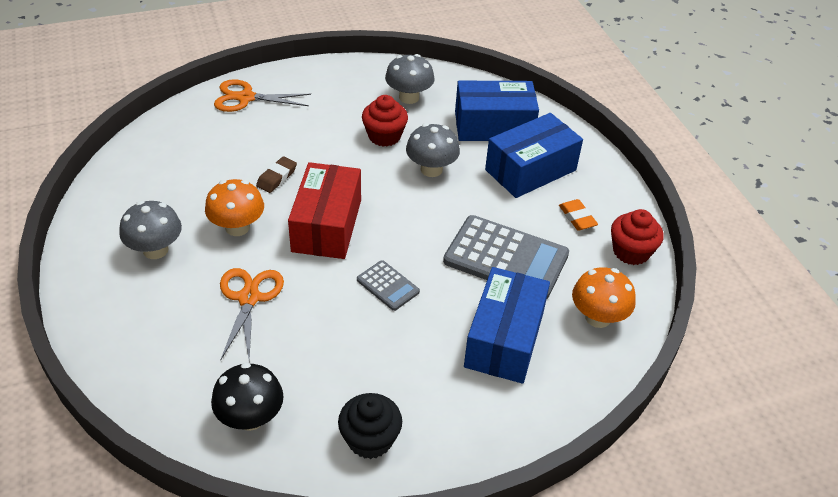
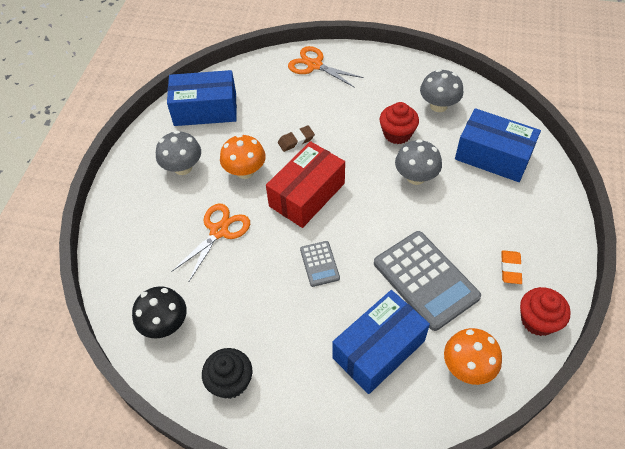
camera: 35 degrees right, 10 degrees up
(530, 170) = (498, 209): blue box -> blue box (205, 109)

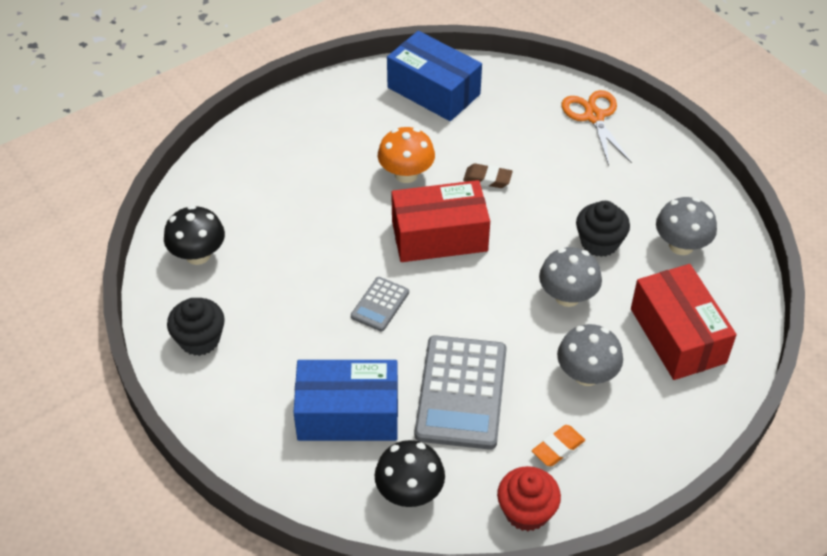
camera: 40 degrees right, 5 degrees down
(183, 167) = (354, 132): grey mushroom -> grey mushroom (586, 374)
(219, 231) = (324, 211): orange scissors -> none
(397, 134) = (599, 242): red cupcake -> black cupcake
(467, 367) = (409, 492): orange mushroom -> black mushroom
(493, 156) = (677, 335): blue box -> red box

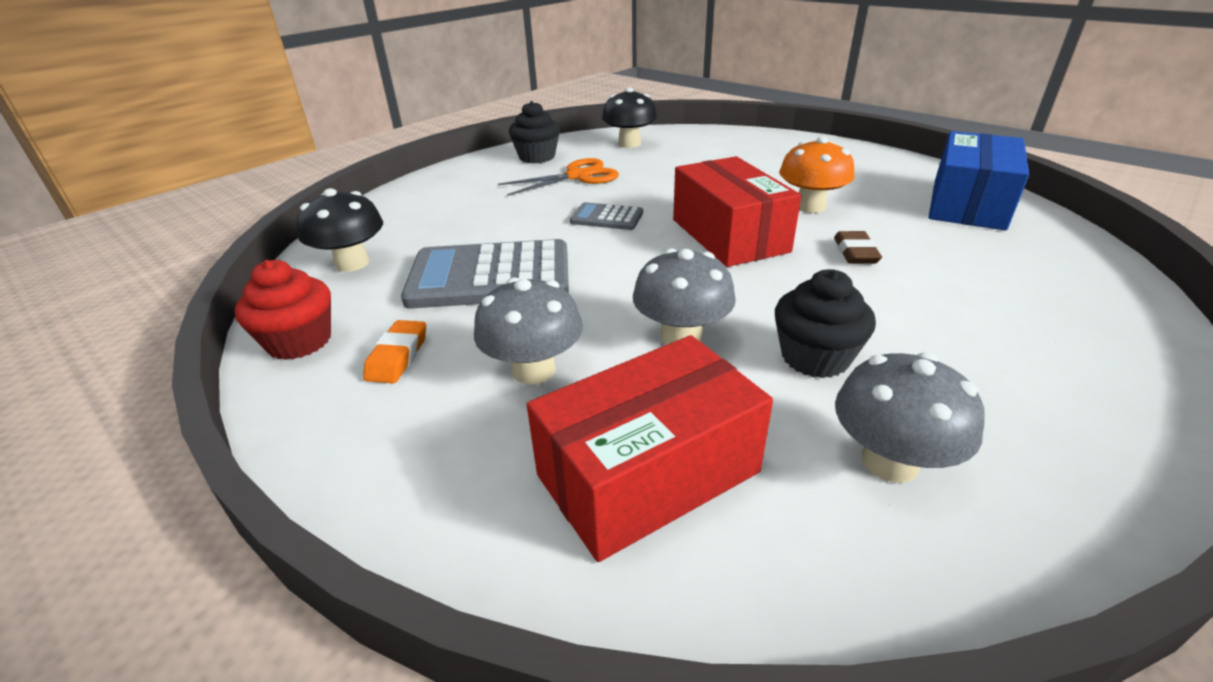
camera: 80 degrees right, 15 degrees down
(348, 414) = (458, 221): blue box -> none
(558, 448) = (398, 356): orange eraser -> orange eraser turned 60 degrees clockwise
(594, 117) = (1102, 325): orange scissors -> orange scissors (577, 176)

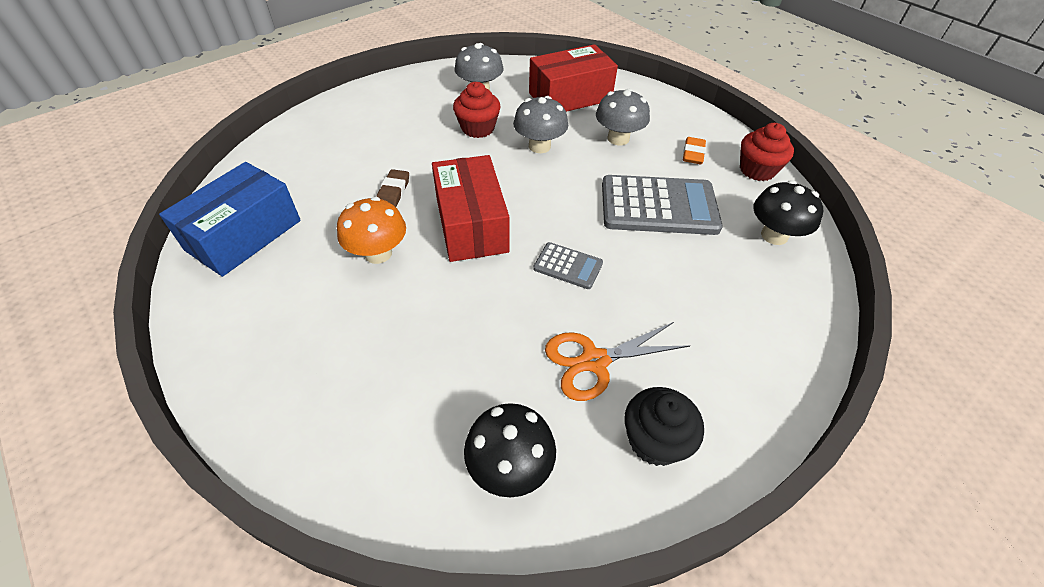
camera: 175 degrees left, 15 degrees up
(815, 357) = (478, 128): black cupcake -> red cupcake

